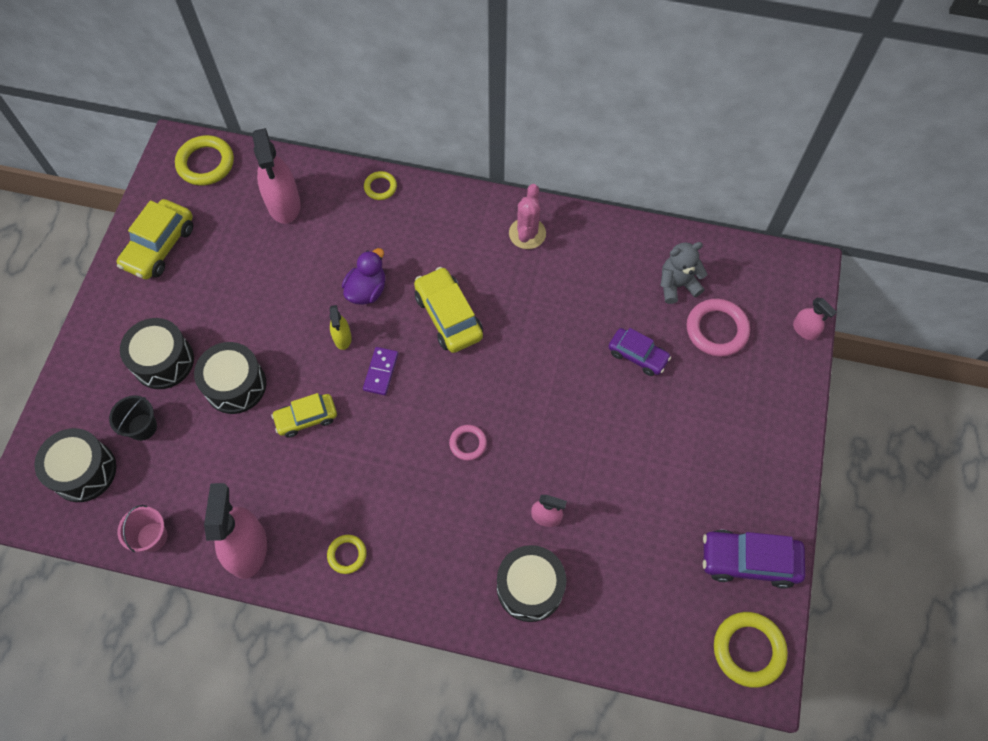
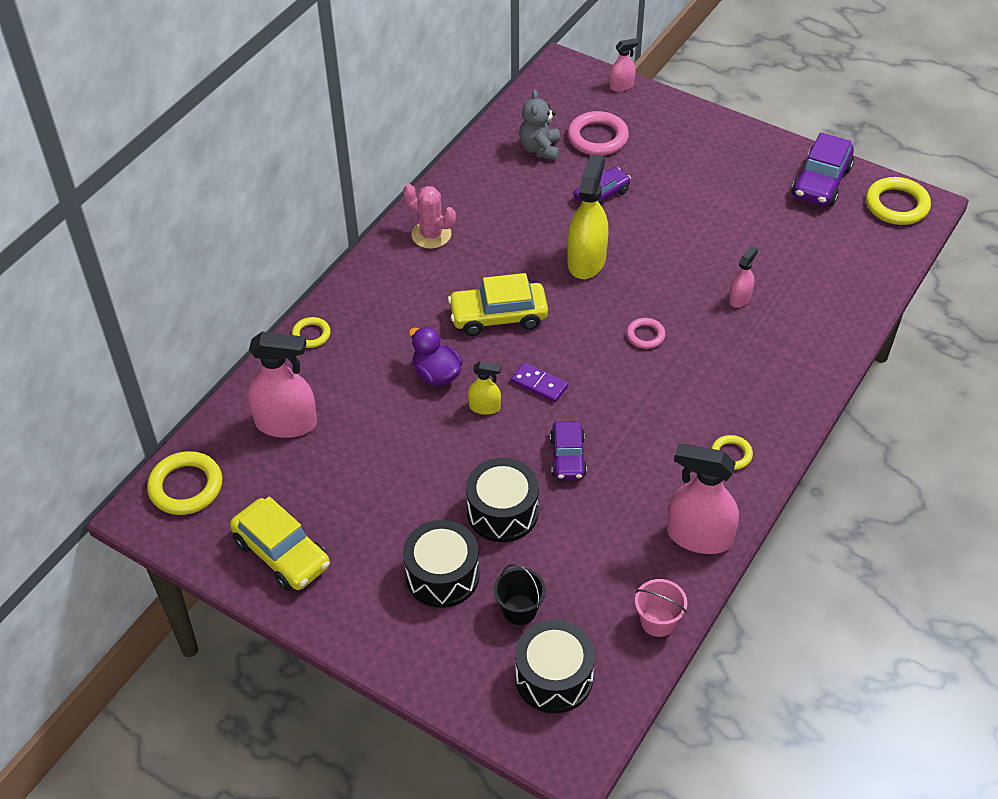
camera: 70 degrees left, 15 degrees down
(306, 418) = (568, 457): yellow car -> purple car
(530, 587) = (804, 327): black drum -> none
(544, 367) = (586, 261): none -> yellow spray bottle

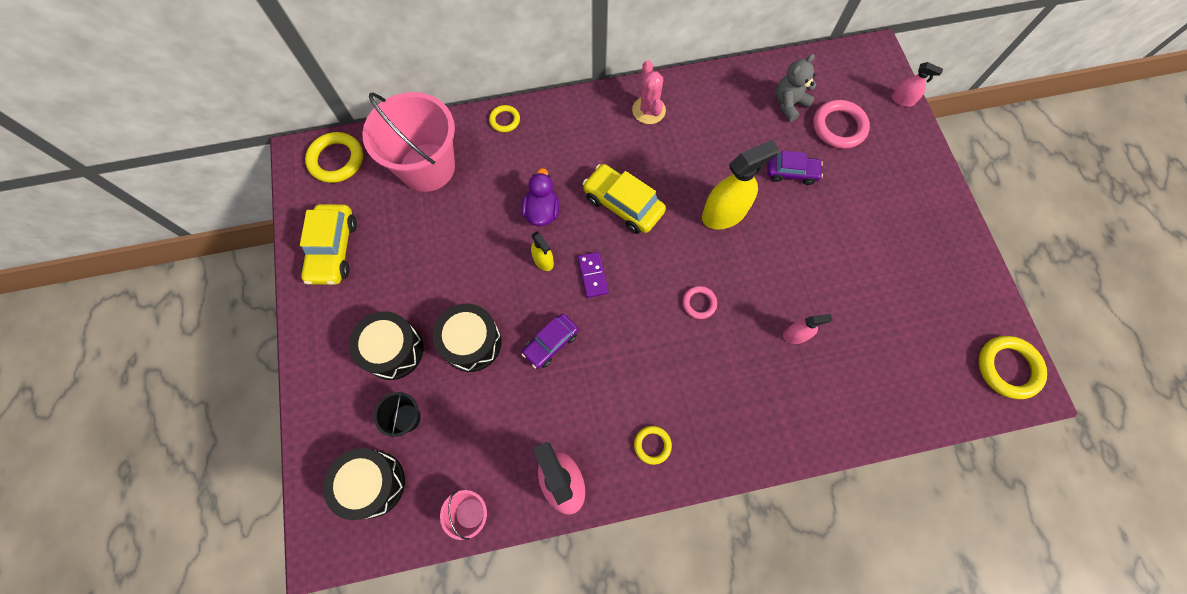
camera: 45 degrees right, 20 degrees up
(286, 423) = (427, 167): pink spray bottle -> pink bucket
(821, 182) = (967, 297): purple car -> none

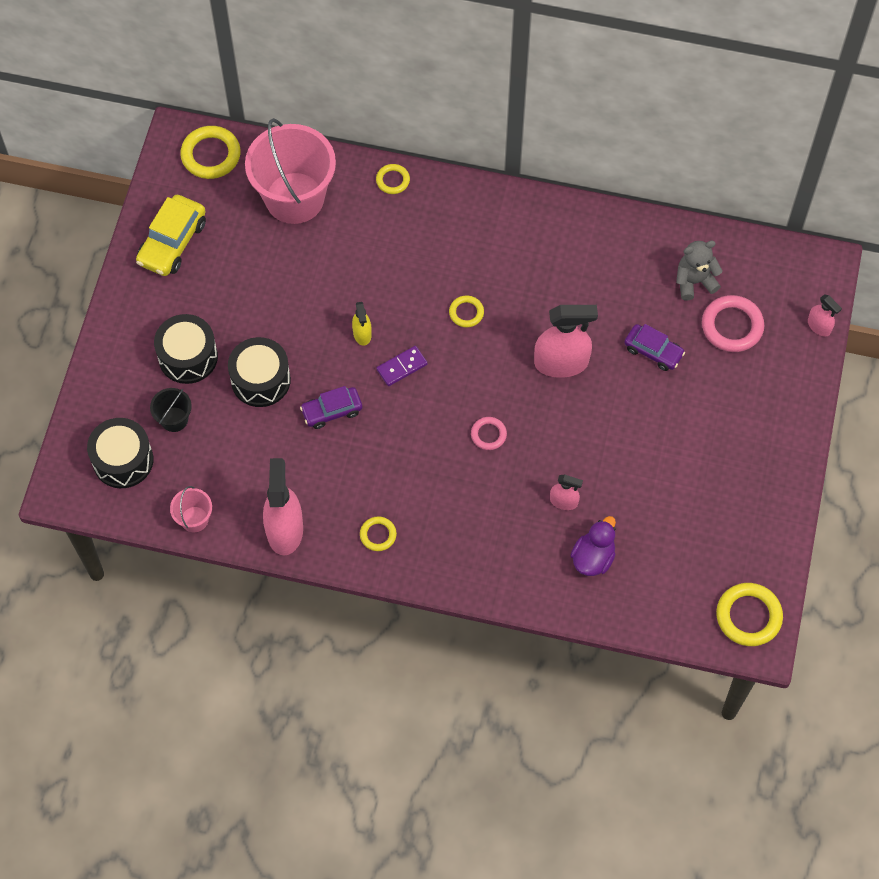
camera: 25 degrees right, 5 degrees down
(542, 211) = (384, 287): purple duck -> purple duck (593, 558)
(593, 275) = (402, 367): purple domino -> purple domino turned 45 degrees clockwise
(623, 204) = (466, 313): yellow car -> yellow ring
(648, 110) = (544, 229): pink cactus -> none
(724, 213) = (561, 362): yellow spray bottle -> pink spray bottle

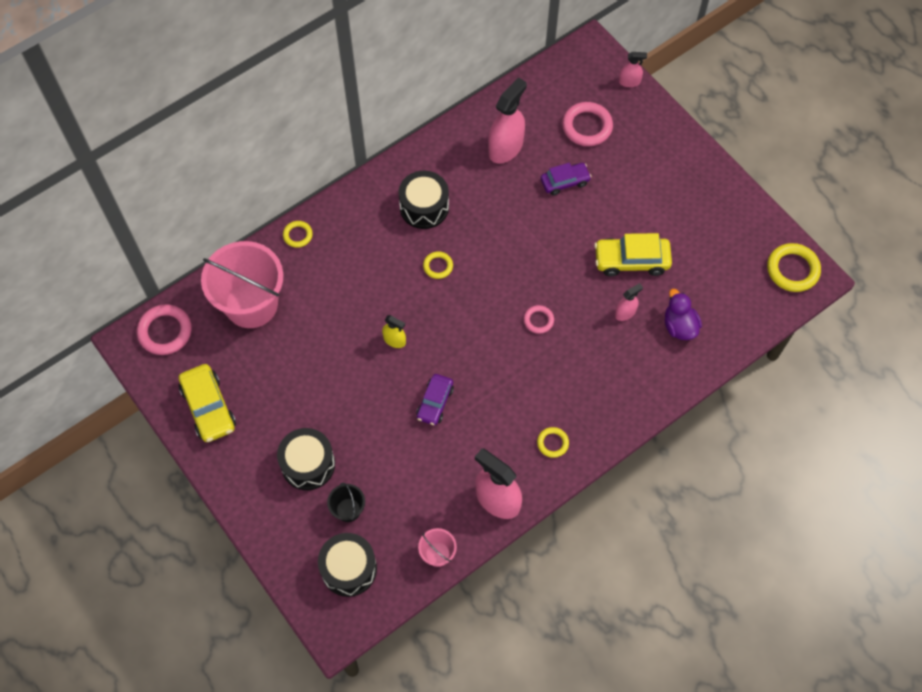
camera: 50 degrees left, 0 degrees up
(211, 155) = (165, 331): yellow ring -> pink ring
(260, 380) = (370, 430): black drum -> black drum (424, 207)
(402, 367) = (442, 335): purple domino -> none
(561, 362) = (525, 239): pink spray bottle -> pink spray bottle (505, 148)
(623, 468) = (631, 261): none -> yellow car
(694, 281) = (537, 122): grey teddy bear -> none

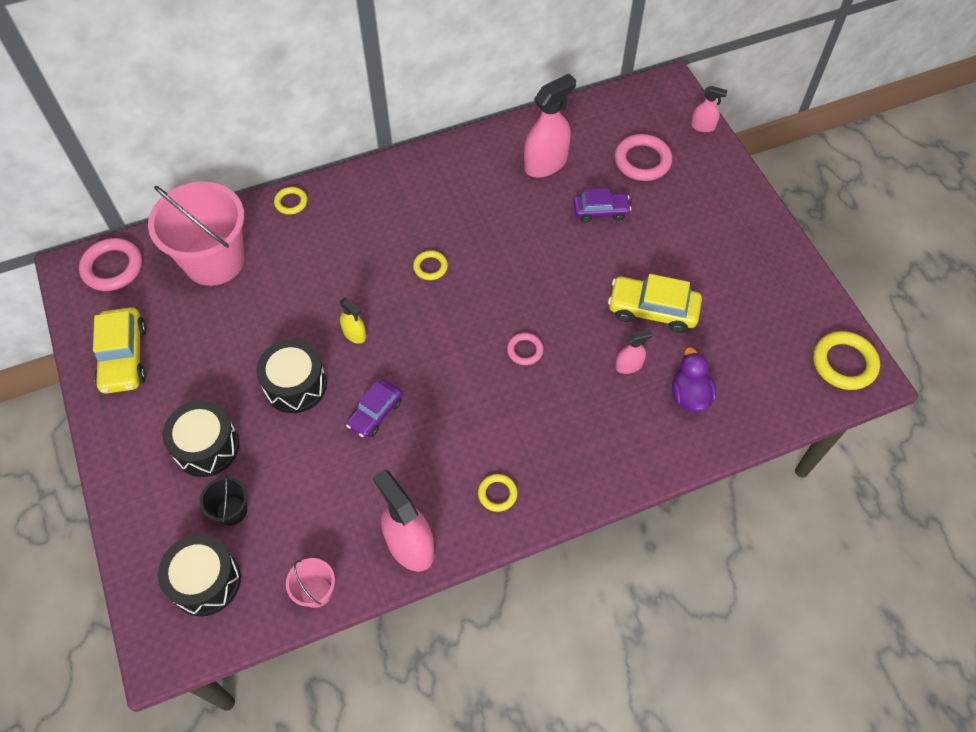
camera: 15 degrees right, 5 degrees down
(424, 207) = (436, 204): black drum -> black drum (295, 385)

